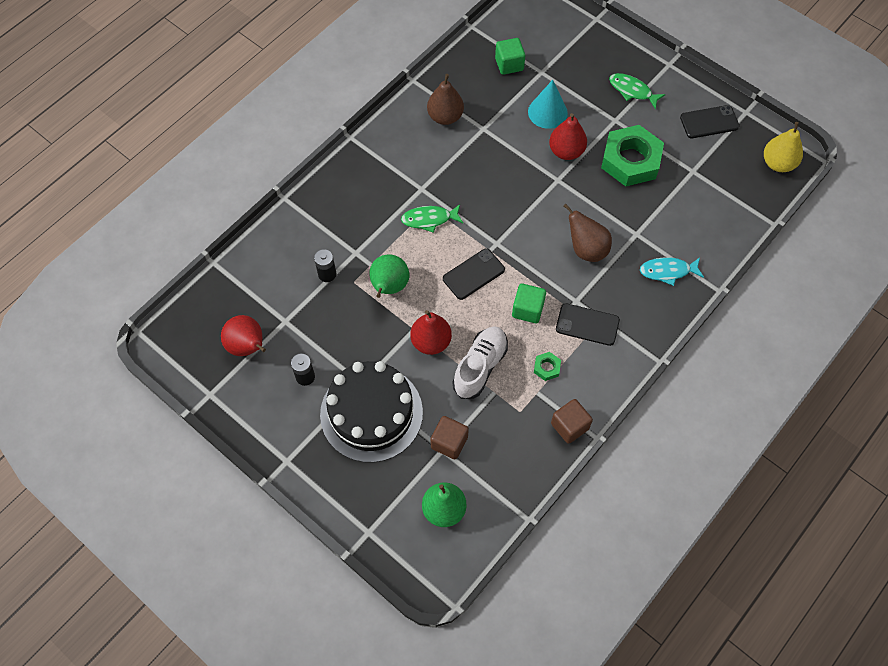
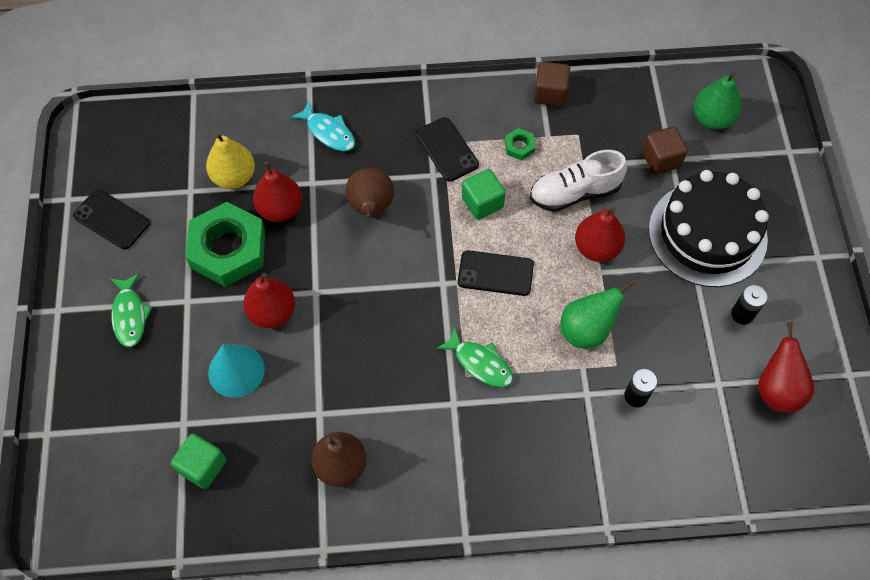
camera: 135 degrees left, 0 degrees up
(633, 204) = (280, 209): none -> red pear
(778, 163) = (114, 133): yellow pear -> yellow pear (234, 177)

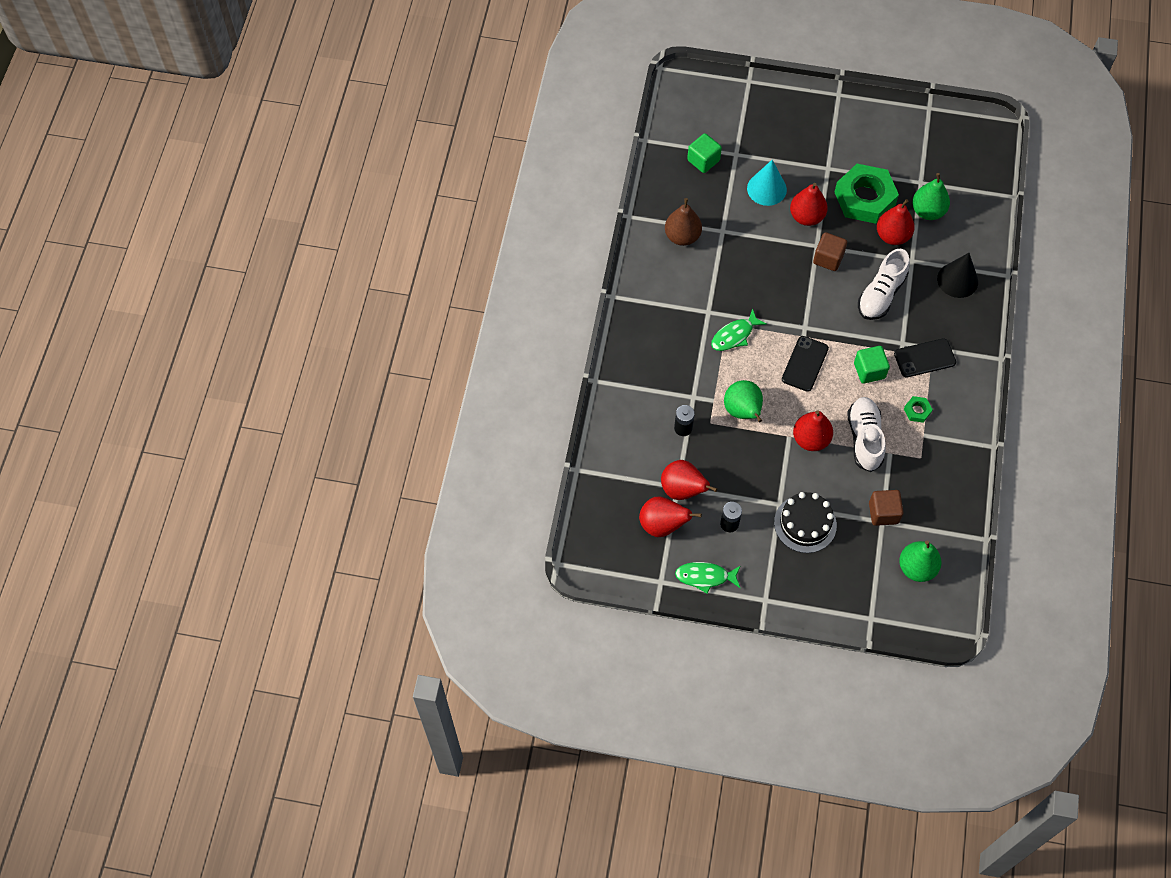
camera: 105 degrees right, 0 degrees up
(111, 219) = (905, 132): black phone -> none
(130, 315) = (824, 134): green fish -> green fish (705, 577)
(234, 177) = (927, 211): yellow pear -> green pear
(328, 132) = (957, 280): turquoise fish -> black cone
(371, 207) = (881, 294): brown pear -> white shoe
(550, 93) = (967, 448): brown cube -> brown cube (828, 258)
(707, 234) = (805, 524): black cake -> black cake, size x0.64
(721, 376) = (683, 490): none -> red pear

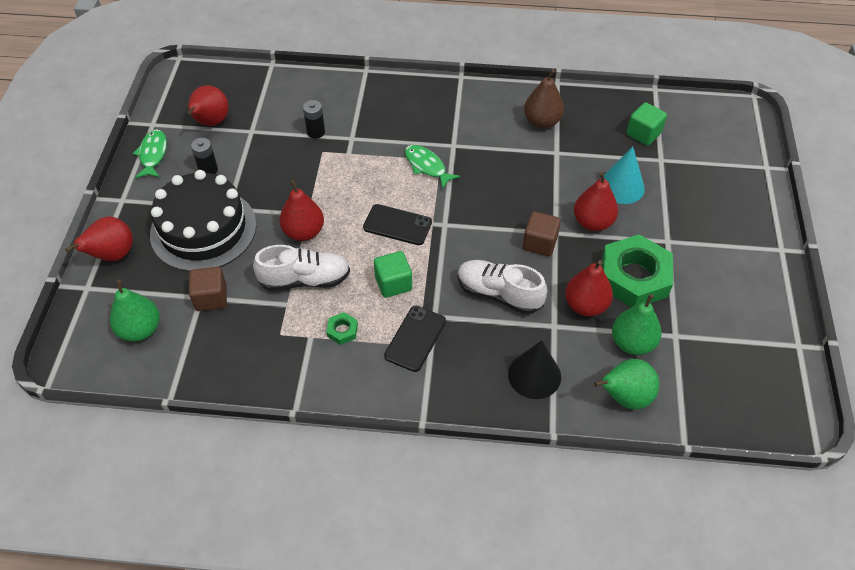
camera: 85 degrees right, 10 degrees down
(683, 490) = (247, 135): red pear -> red pear (112, 255)
(743, 411) = (336, 176): green pear -> green pear (624, 397)
(805, 524) = (203, 229): black cake -> black cake, size x1.57
(924, 358) = (415, 338): black phone -> black phone turned 45 degrees clockwise

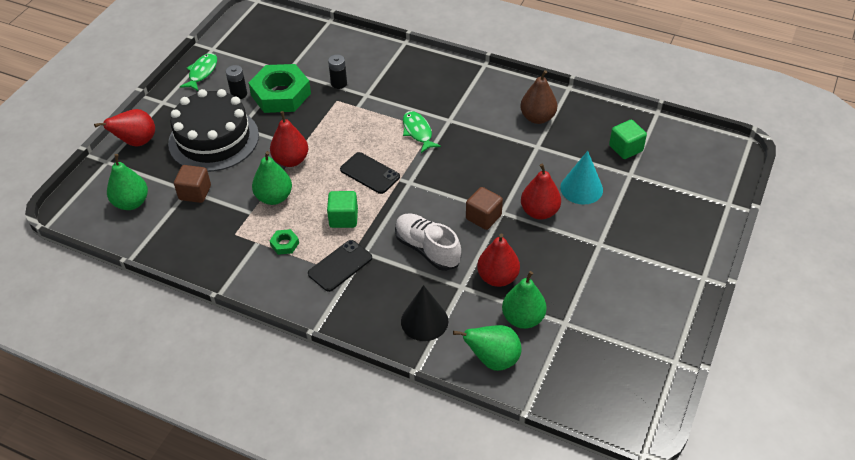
camera: 20 degrees right, 5 degrees down
(211, 122) = (258, 57): red pear -> none
(305, 280) = (274, 197): white shoe -> green pear
(634, 277) = (553, 265): green nut -> green nut (281, 94)

